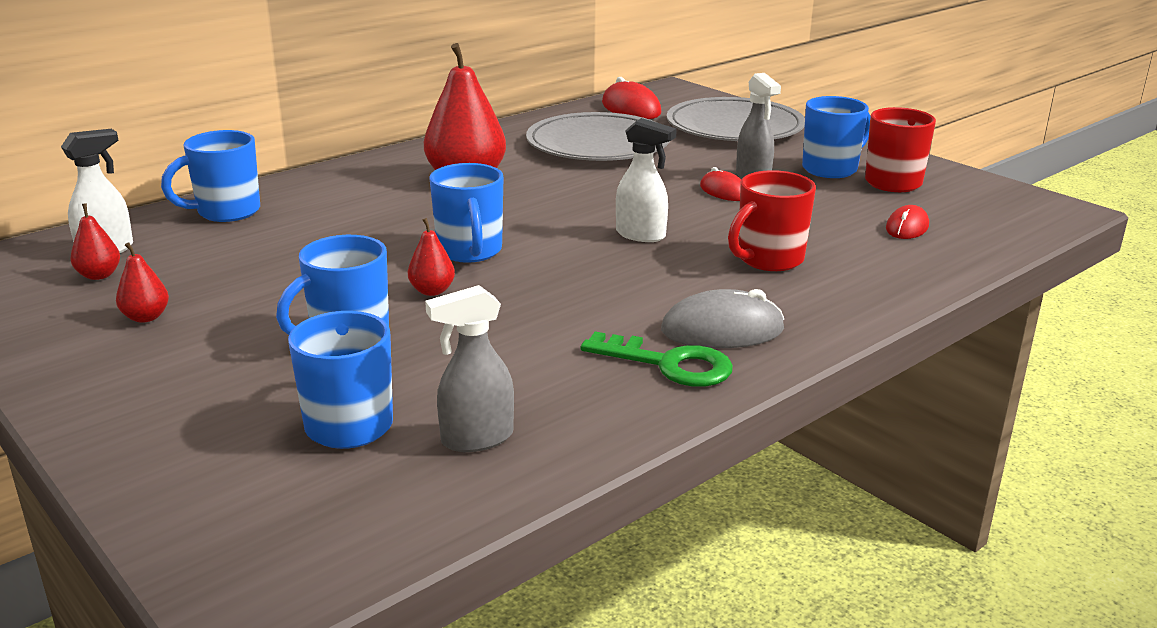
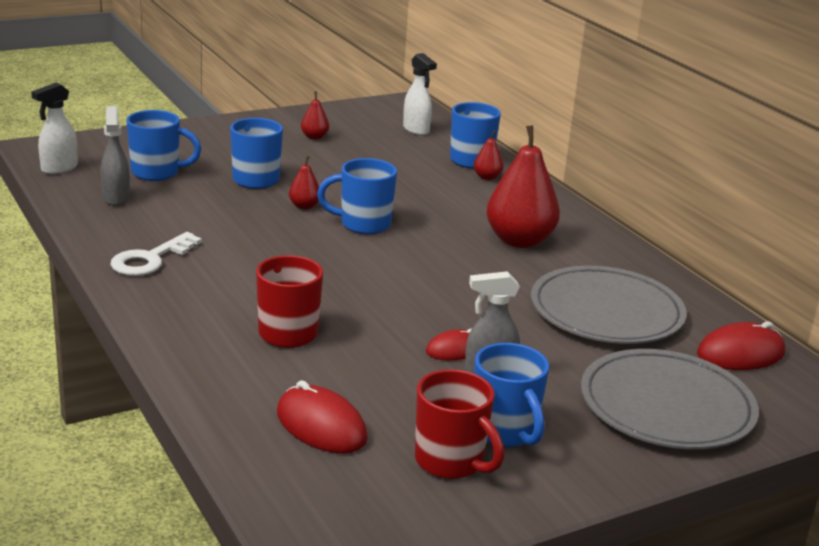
camera: 100 degrees right, 0 degrees up
(99, 275) = (379, 128): red pear -> red pear (487, 177)
(641, 235) = (365, 290): white spray bottle -> white spray bottle (59, 168)
(668, 364) = (150, 259): green key -> white key
(722, 330) = (181, 286): grey mouse -> none
(907, 227) = (321, 426): red mouse -> red mouse, size x1.60

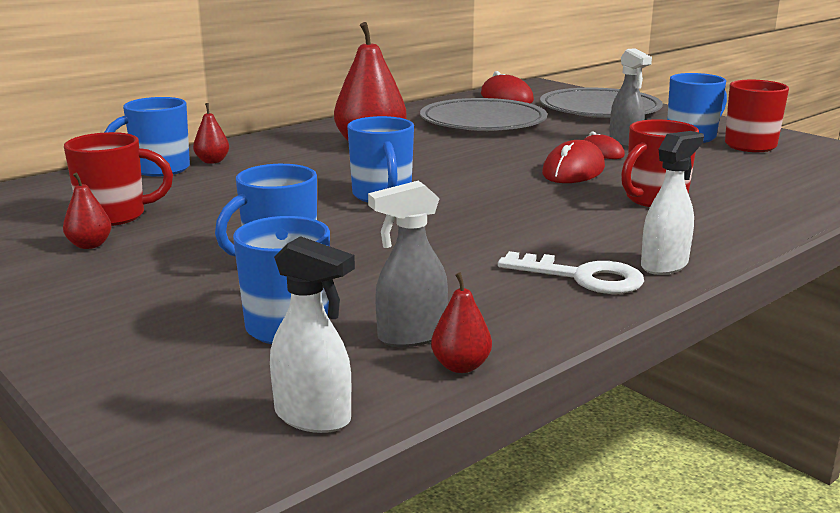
camera: 100 degrees left, 5 degrees down
(304, 206) = (352, 224): red pear -> red pear (461, 366)
(321, 426) = (772, 176): red mouse -> red mouse (573, 171)
(365, 144) = (115, 216): none -> red mug
(416, 130) = (52, 197): white spray bottle -> white spray bottle (664, 265)

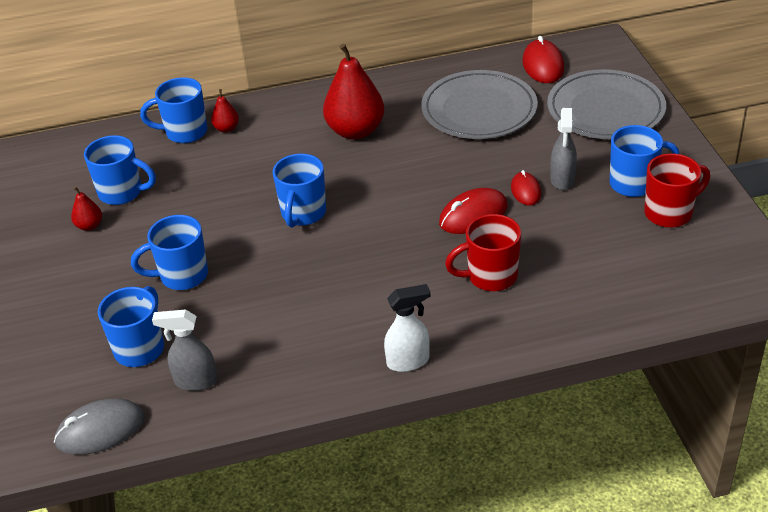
camera: 30 degrees right, 20 degrees up
(115, 216) = (122, 193): red mug -> blue mug
(313, 417) = (100, 430): white spray bottle -> grey mouse
(461, 366) = (199, 417): red pear -> none
(582, 277) = (343, 356): white key -> none

